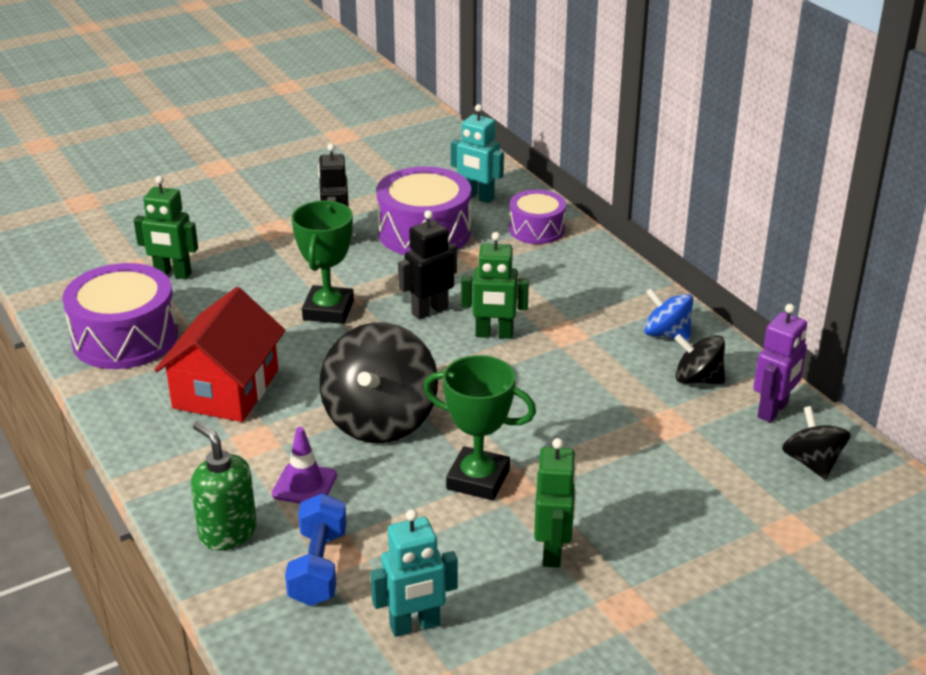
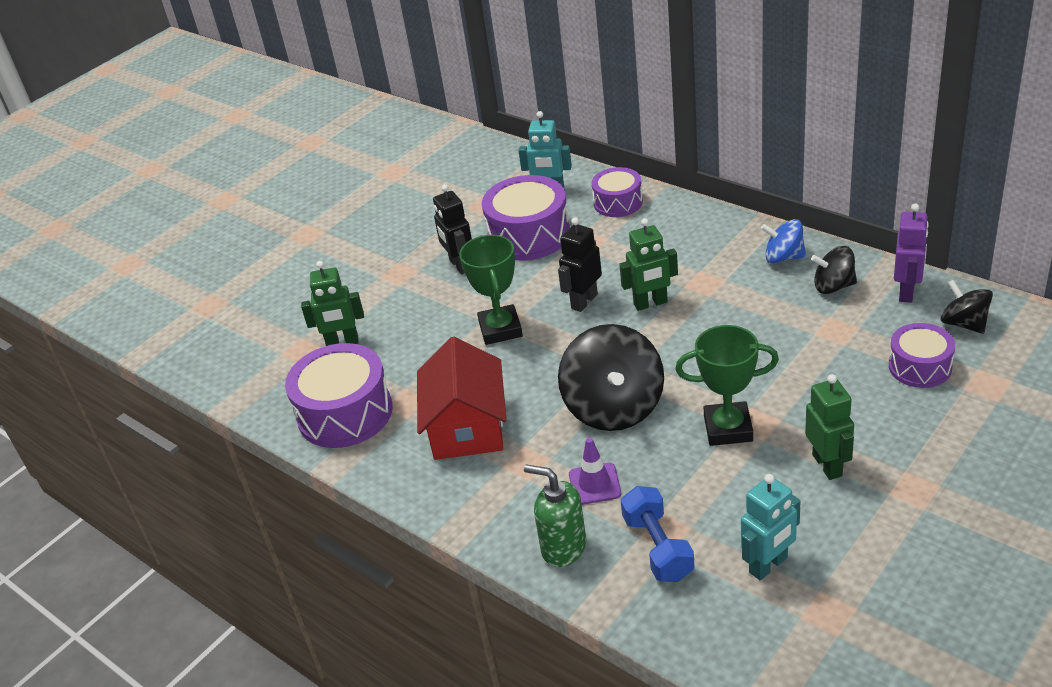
camera: 15 degrees left, 5 degrees up
(728, 489) = (920, 367): none -> purple drum

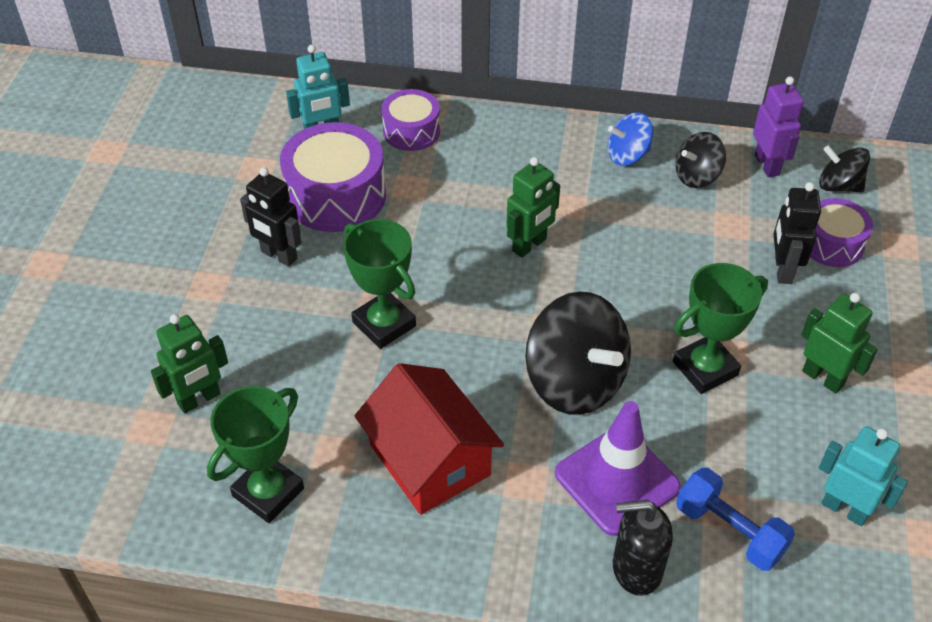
camera: 35 degrees left, 10 degrees up
(345, 413) = (268, 492): purple drum -> green trophy
(563, 548) = (636, 569): green soap dispenser -> black soap dispenser
(584, 301) = (455, 262): black robot -> black robot (782, 270)
(594, 484) = (617, 480): purple traffic cone -> purple traffic cone, size x1.76
(768, 565) = (845, 509): turquoise robot -> turquoise robot turned 75 degrees counterclockwise

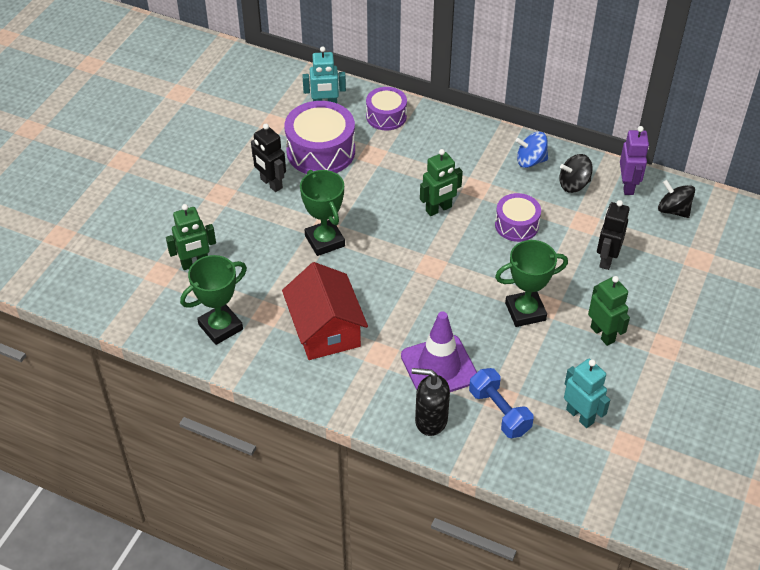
camera: 15 degrees right, 0 degrees up
(575, 382) = (435, 302): black spinning top -> none
(832, 243) = (650, 249): purple drum -> purple drum (516, 225)

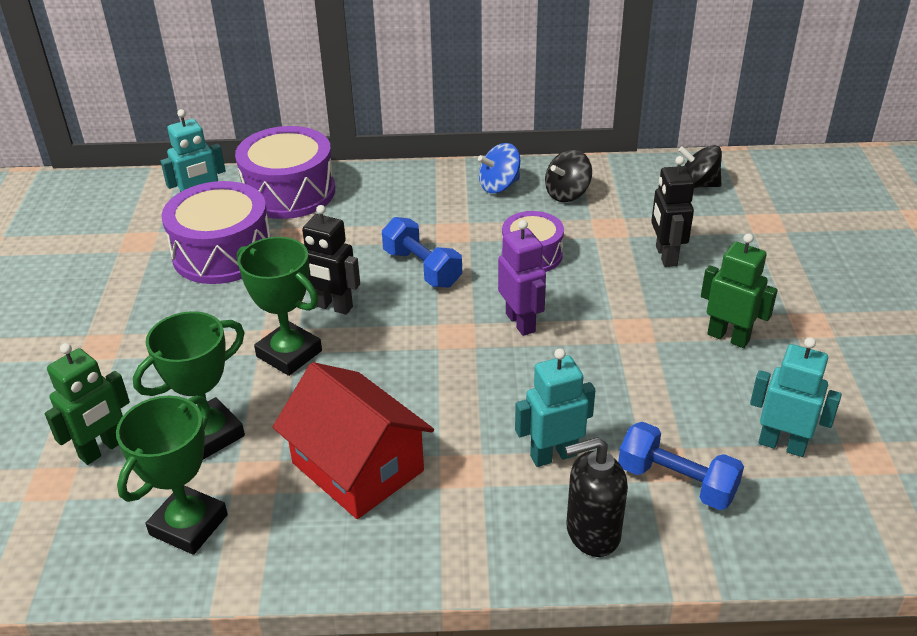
camera: 25 degrees left, 10 degrees down
(271, 184) = (171, 310): black robot -> black robot (333, 307)
(386, 116) = (289, 192): purple drum -> purple drum, size x1.66
(438, 209) = (422, 268): green robot -> blue dumbbell
(439, 367) = (553, 455): purple traffic cone -> turquoise robot
(525, 312) = (615, 346): green trophy -> green trophy (210, 434)
(628, 186) = (629, 177): purple robot -> purple robot (521, 322)

